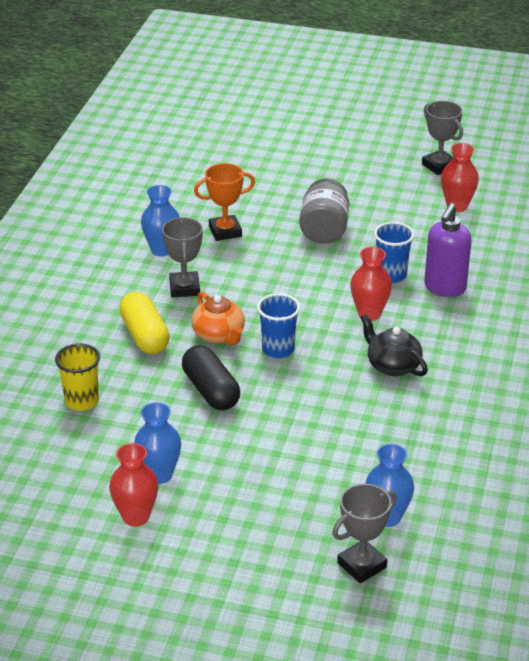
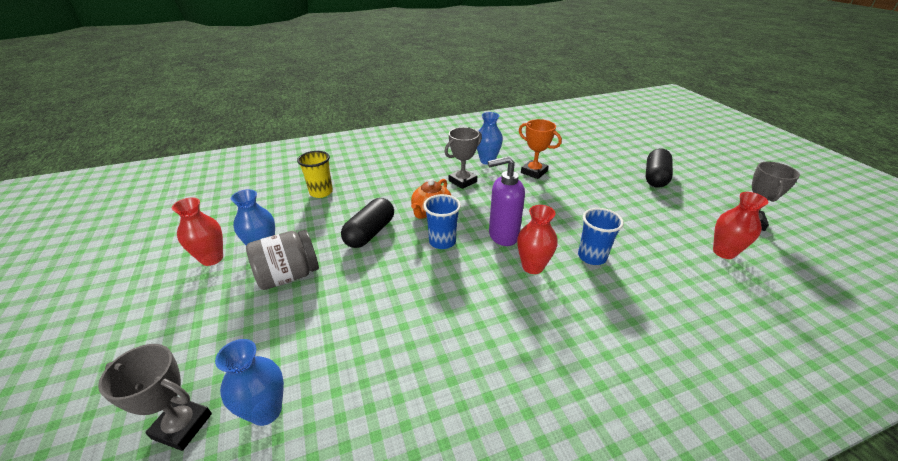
camera: 55 degrees right, 0 degrees up
(145, 336) = (402, 187): yellow capsule -> none
(324, 230) = (593, 205): grey jar -> grey jar (288, 276)
(325, 165) = (655, 177): none -> black capsule
(392, 365) = (485, 310): black teapot -> none
(444, 288) = (619, 294): purple soap dispenser -> purple soap dispenser (502, 236)

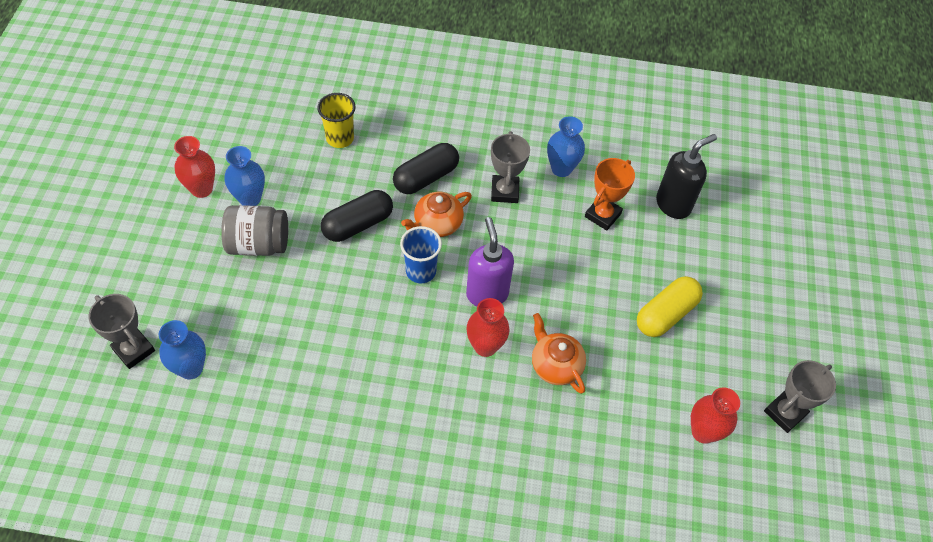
camera: 25 degrees right, 20 degrees up
(462, 181) = (504, 191): grey trophy -> grey trophy turned 75 degrees counterclockwise
(502, 236) = (487, 294): purple soap dispenser -> purple soap dispenser turned 60 degrees clockwise
(534, 172) = (602, 215): orange trophy -> orange trophy turned 60 degrees clockwise
(567, 155) = (673, 204): none -> black soap dispenser
(592, 257) = (555, 365): blue cup -> orange teapot
(624, 202) = (665, 314): none -> yellow capsule
(655, 177) = (749, 296): black capsule -> black capsule (426, 177)

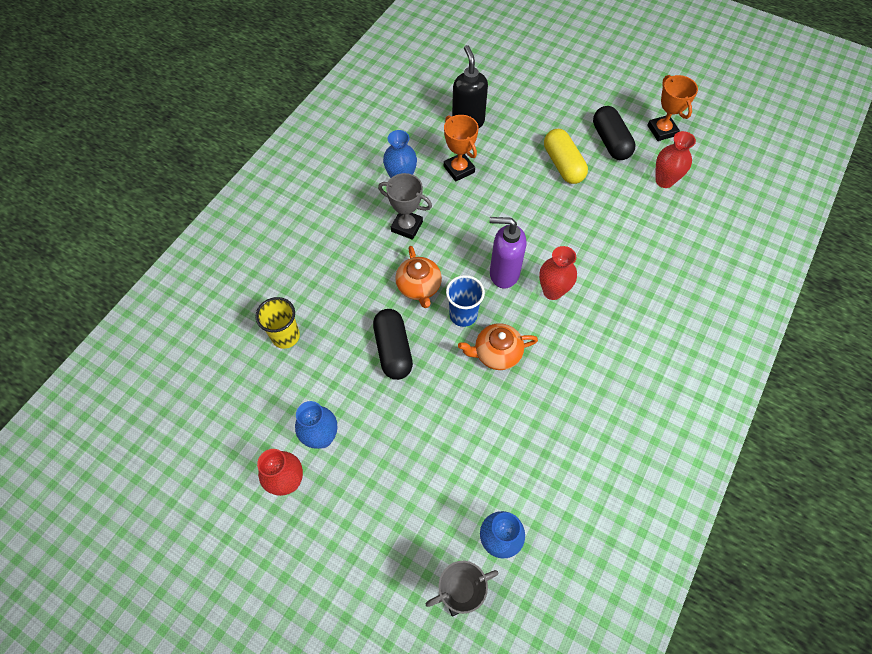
camera: 65 degrees left, 5 degrees up
(258, 244) = (380, 443): grey jar -> none
(426, 177) = (365, 280): black capsule -> black capsule (610, 142)
(555, 365) = (584, 249): orange teapot -> orange teapot (496, 353)
(784, 413) = (662, 130): grey trophy -> orange trophy

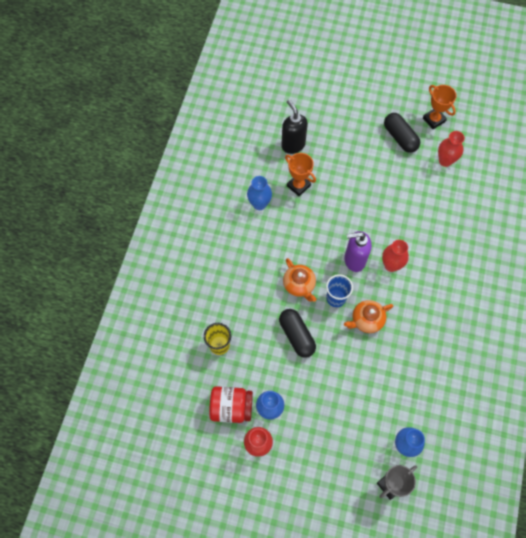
camera: 15 degrees left, 5 degrees up
(271, 421) = (231, 407): none -> red jar
(407, 226) = (275, 241): grey trophy -> none
(563, 165) = (371, 164): yellow capsule -> none

